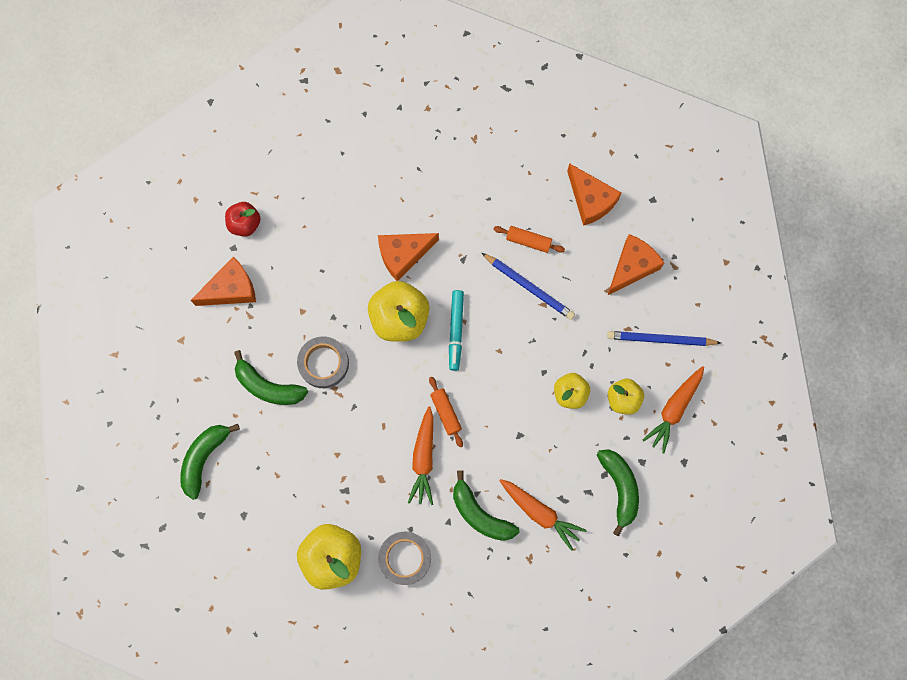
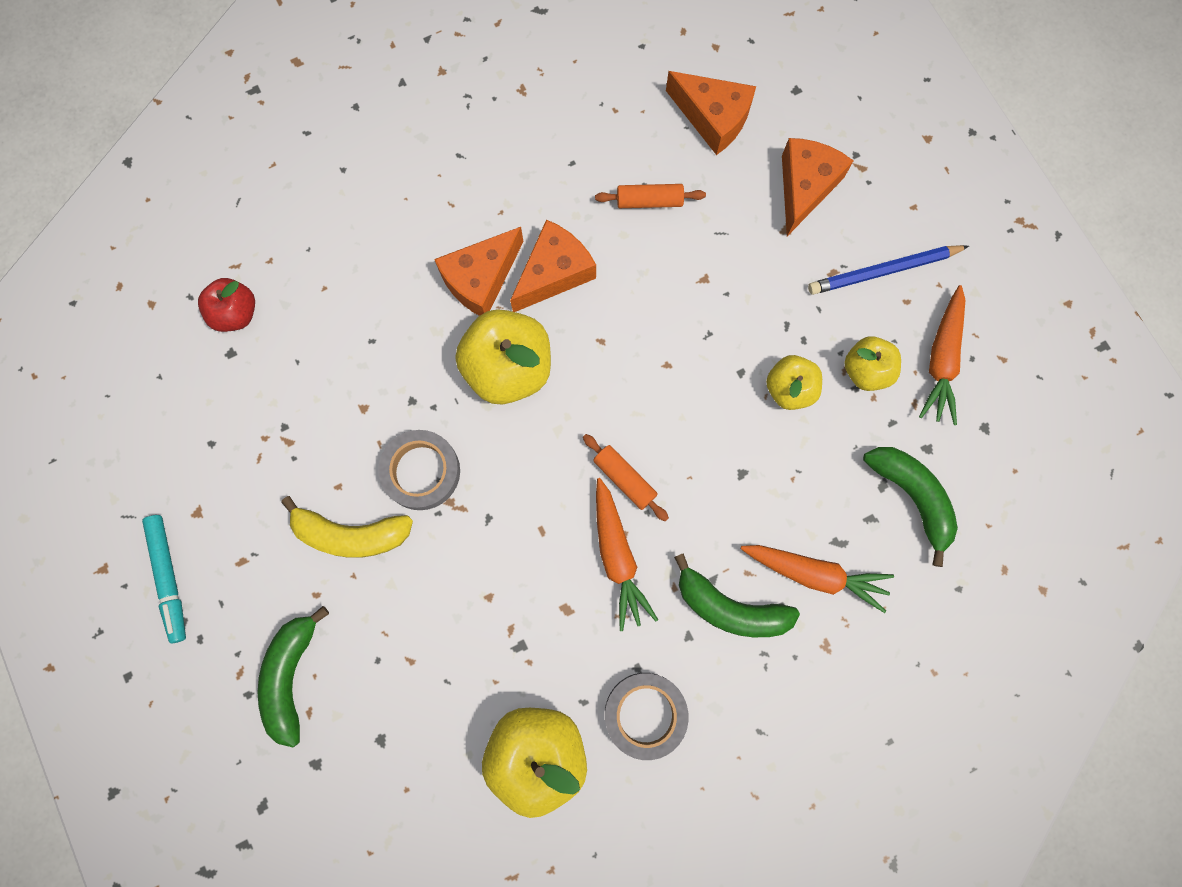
camera: 20 degrees left, 0 degrees up
(231, 289) = (247, 412): orange cheese -> orange cheese (554, 273)
(268, 386) = (351, 534): green banana -> yellow banana
(456, 331) = (595, 358): turquoise marker -> turquoise marker (169, 578)
(529, 287) = (674, 263): blue pencil -> none

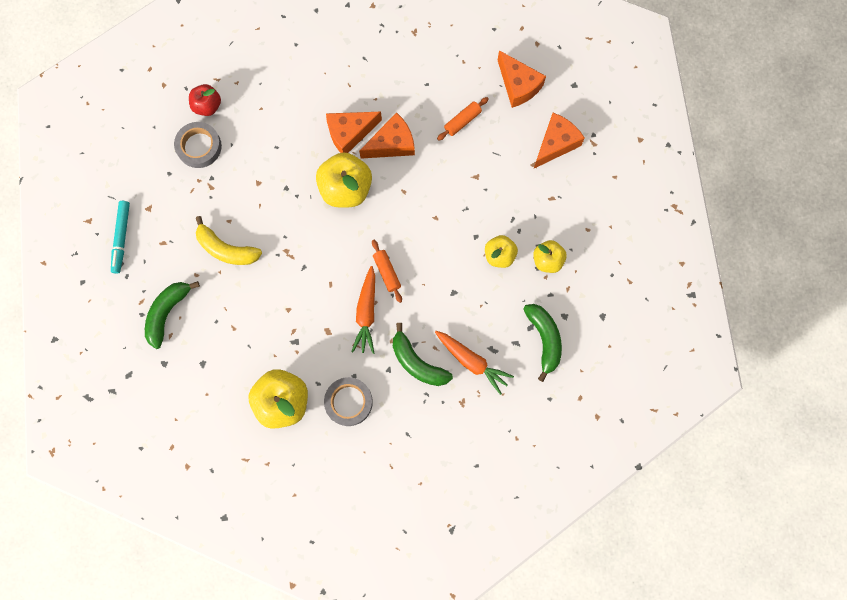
camera: 20 degrees right, 0 degrees up
(421, 471) = (277, 228): grey tape -> grey tape (199, 147)
(649, 201) = (462, 121): orange rolling pin -> orange rolling pin turned 60 degrees counterclockwise
(883, 271) = (581, 207): blue pencil -> none
(941, 360) = (593, 269): orange carrot -> none

